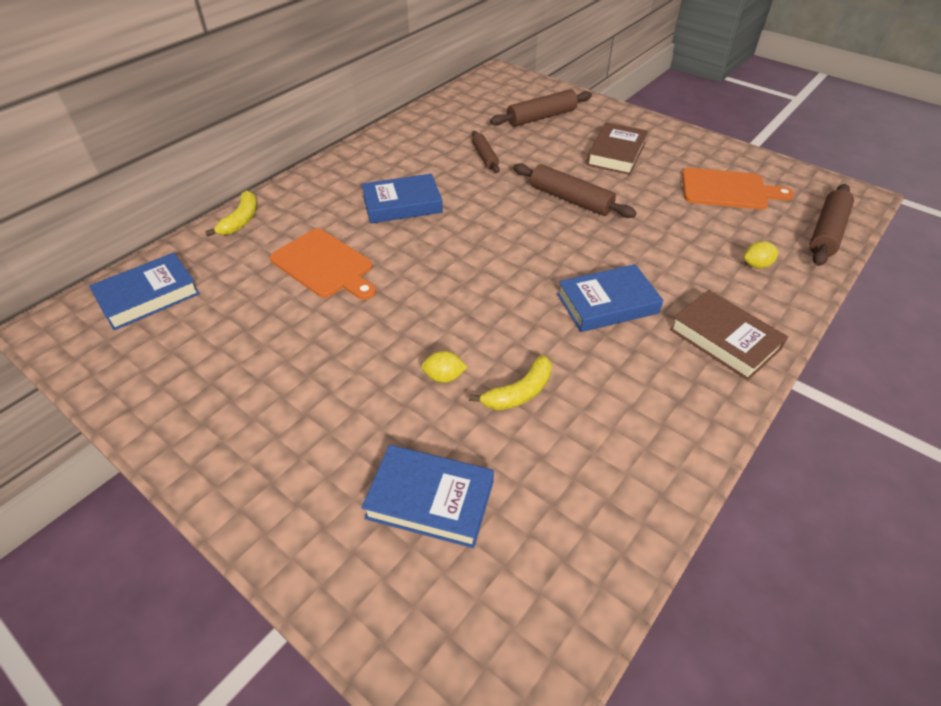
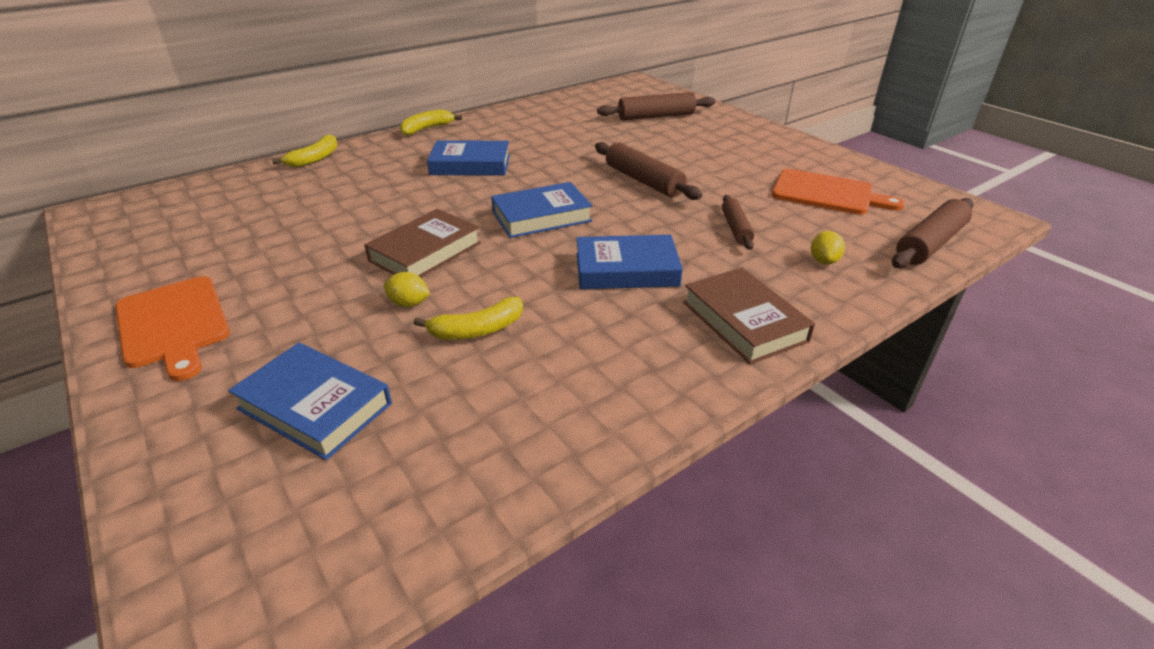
camera: 15 degrees right, 10 degrees down
(148, 296) = (191, 201): blue book -> blue book (541, 216)
(325, 265) = (363, 200): orange cutting board -> orange cutting board (174, 324)
(331, 163) = (427, 129): none -> yellow banana
(485, 157) = (578, 139): brown rolling pin -> brown rolling pin (736, 228)
(616, 153) = (717, 151): brown book -> brown book (425, 252)
(756, 265) = (823, 261): yellow lemon -> yellow lemon turned 75 degrees counterclockwise

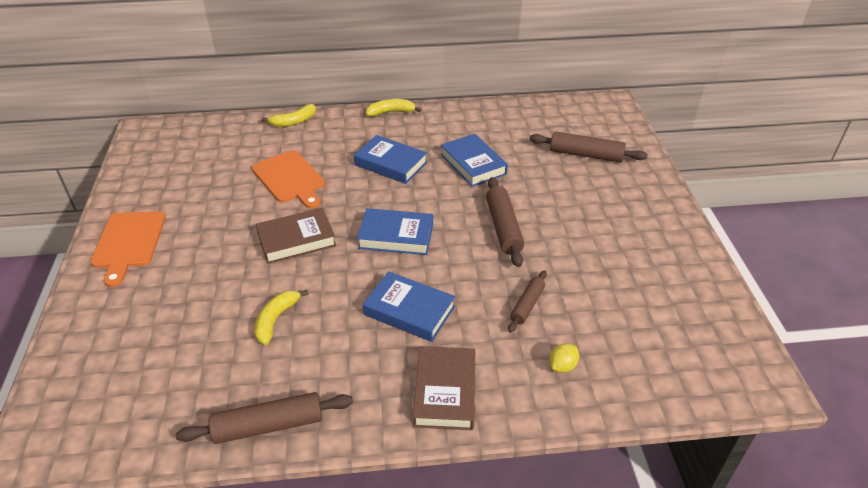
camera: 30 degrees right, 5 degrees up
(315, 406) = (155, 335): blue book -> blue book (473, 164)
(409, 303) = (254, 281): yellow lemon -> none
(477, 330) = (276, 320): yellow banana -> yellow banana turned 105 degrees clockwise
(827, 193) = (645, 299): orange cutting board -> orange cutting board (290, 178)
(929, 243) = (674, 388): brown rolling pin -> brown rolling pin (269, 425)

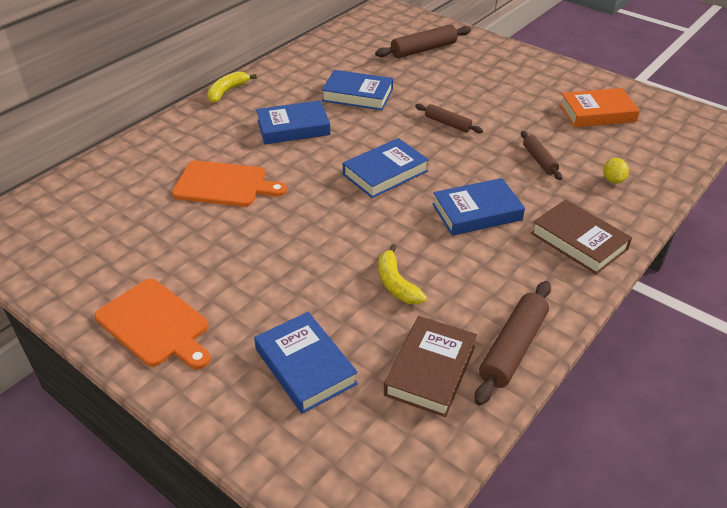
camera: 45 degrees left, 0 degrees up
(150, 329) = (305, 366): none -> blue book
(294, 121) = (146, 141): yellow banana -> none
(296, 240) = (312, 223): brown book -> brown book (430, 370)
(503, 227) = (447, 123): brown rolling pin -> brown rolling pin, size x0.62
(652, 300) = (597, 113): none -> orange book

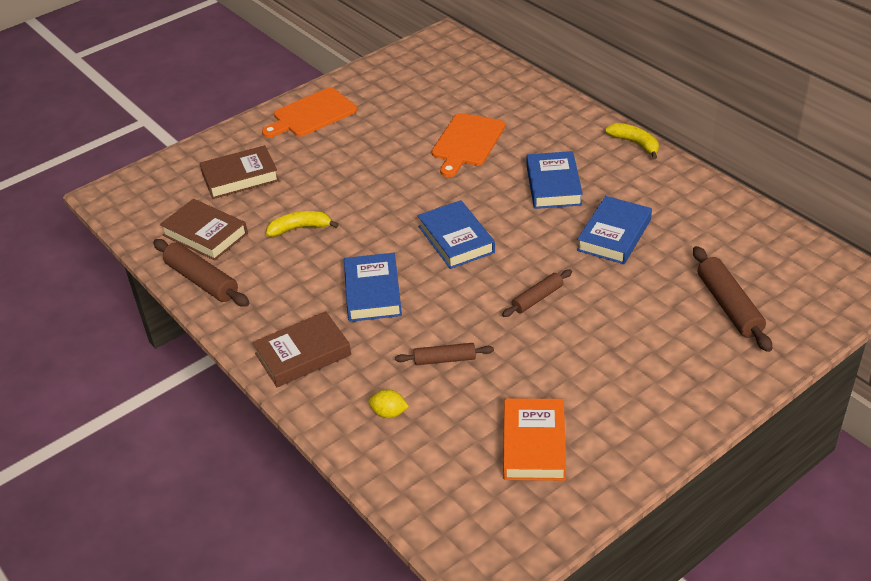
camera: 105 degrees right, 0 degrees up
(305, 366) = (240, 177): blue book -> brown book

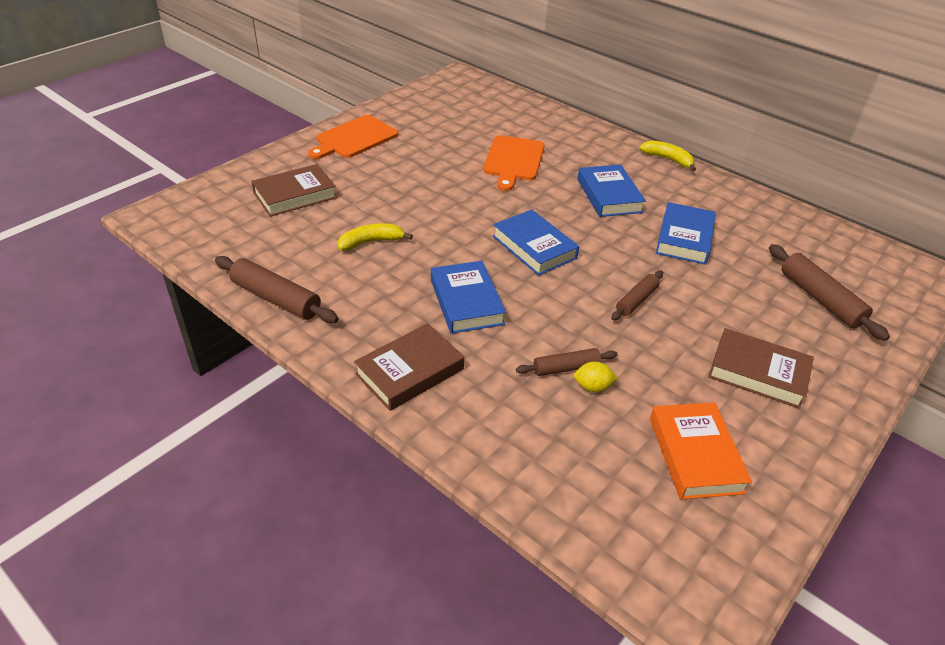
camera: 15 degrees left, 0 degrees up
(205, 234) = (269, 251): brown book -> brown book (758, 373)
(389, 413) = (525, 431): yellow lemon -> yellow lemon (592, 387)

